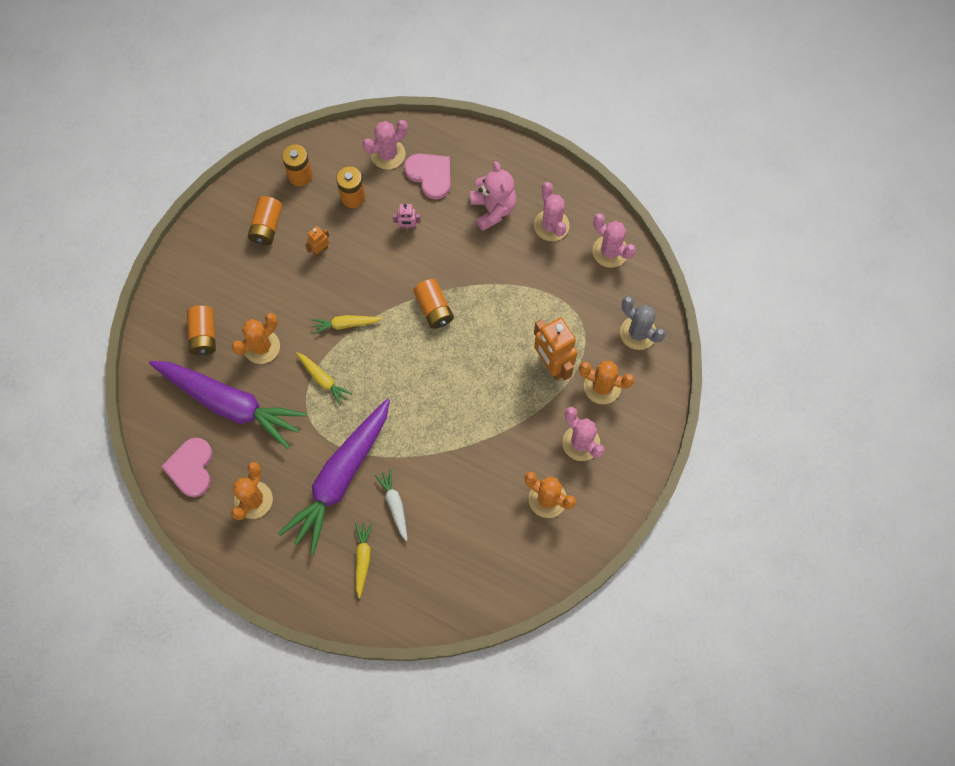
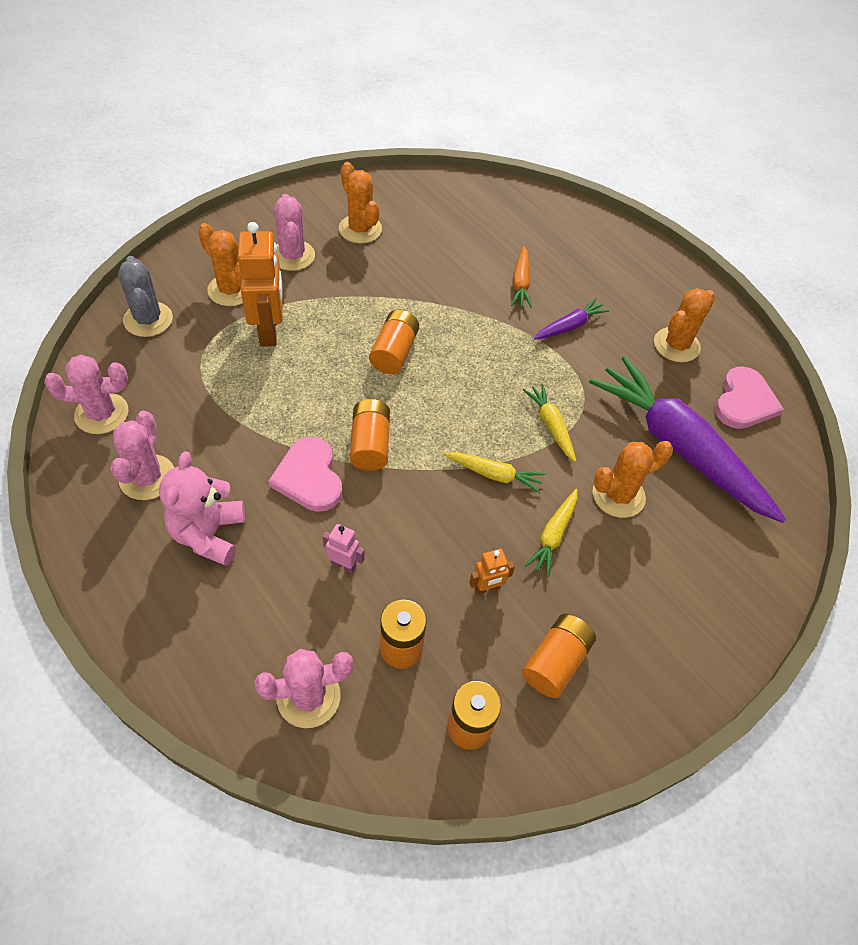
camera: 160 degrees left, 15 degrees down
(204, 335) = (695, 543): orange battery -> orange battery (394, 352)
(340, 478) = (569, 326): purple carrot -> purple carrot, size x0.43
(362, 558) = (574, 257): yellow carrot -> yellow carrot (553, 536)
(394, 505) = (521, 283): white carrot -> orange carrot
(430, 175) = (264, 628): pink heart -> pink heart (309, 477)
(610, 251) = (102, 413): pink cactus -> pink cactus turned 75 degrees counterclockwise

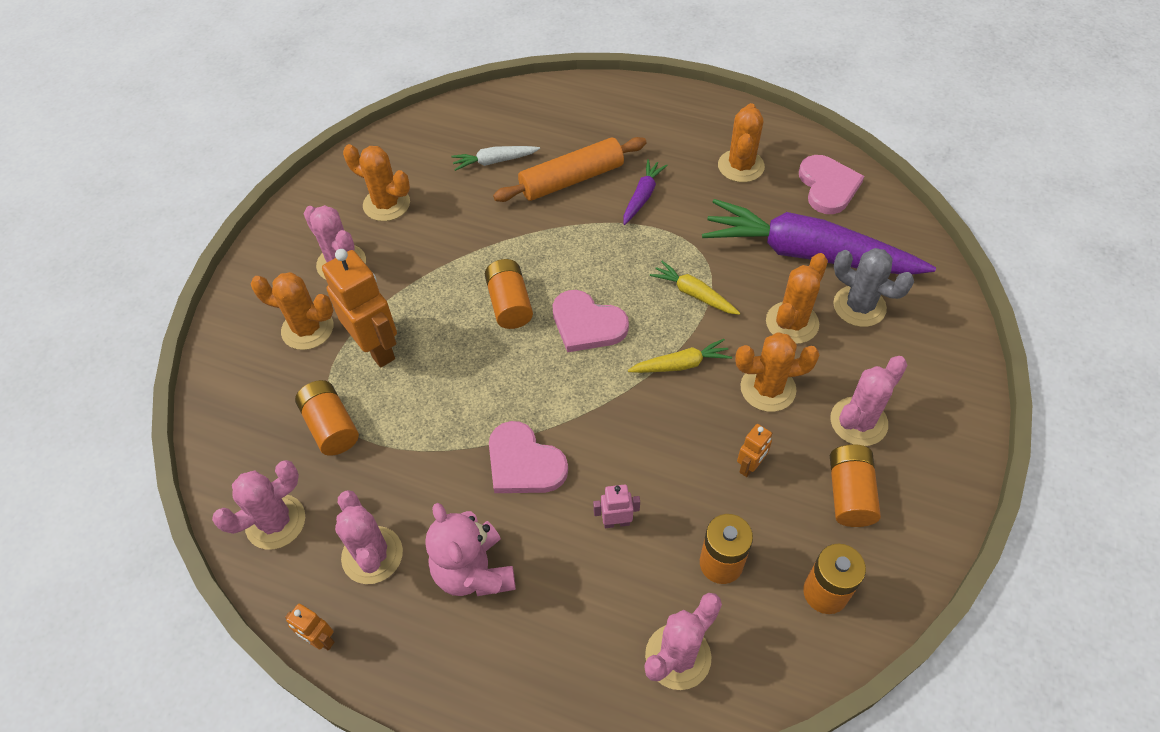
camera: 25 degrees left, 0 degrees up
(66, 515) = (320, 640): none -> orange robot
(148, 319) = (247, 403): grey cactus -> grey cactus (859, 306)
(370, 444) = (554, 401): orange battery -> orange battery (331, 426)
(443, 401) = (587, 324): none -> pink heart
(469, 238) = (494, 161): none -> white carrot
(521, 283) = (571, 179): orange carrot -> orange rolling pin
(553, 536) = (768, 388): yellow carrot -> orange cactus
(612, 609) = (858, 422): none -> pink cactus

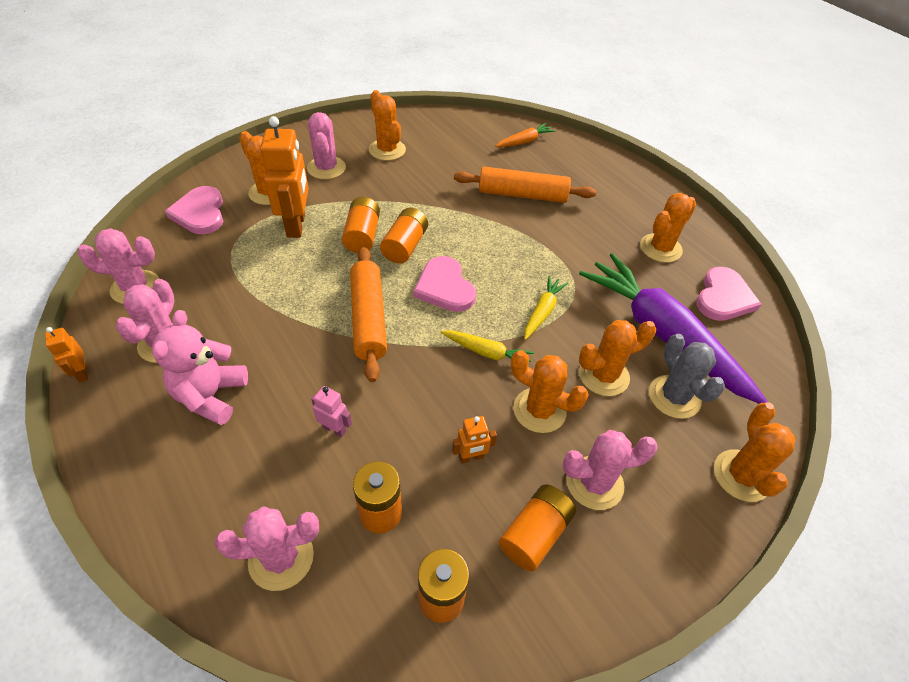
camera: 30 degrees right, 5 degrees down
(331, 426) = (223, 253): orange battery -> orange battery (362, 236)
(494, 161) = (480, 159): white carrot -> none
(520, 114) = (524, 141): none -> orange carrot
(524, 463) = (313, 348): pink heart -> pink heart (200, 213)
(546, 400) = (368, 318): none -> orange rolling pin
(642, 196) = (564, 230): purple carrot -> none
(693, 294) = (542, 311): yellow carrot -> yellow carrot turned 45 degrees clockwise
(954, 342) = (741, 475): none -> orange cactus

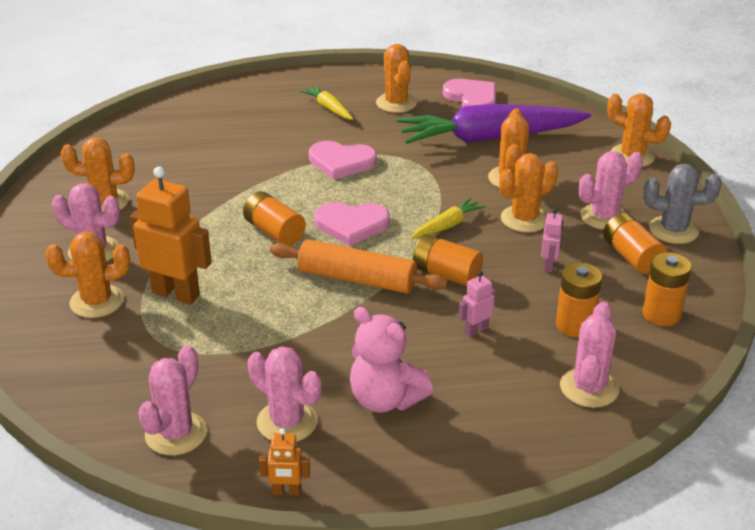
camera: 60 degrees left, 15 degrees down
(200, 213) = (83, 362): pink heart -> pink heart (341, 162)
(362, 236) = (234, 254): orange battery -> orange battery (446, 274)
(471, 457) = (549, 265): orange robot -> pink robot
(522, 195) = (263, 145): orange rolling pin -> none
(524, 141) = (183, 117): orange carrot -> none
(542, 311) = (422, 183): yellow carrot -> yellow carrot (328, 108)
(594, 483) = (604, 217): pink cactus -> pink cactus turned 45 degrees clockwise
(674, 397) = (551, 156): grey cactus -> grey cactus (673, 230)

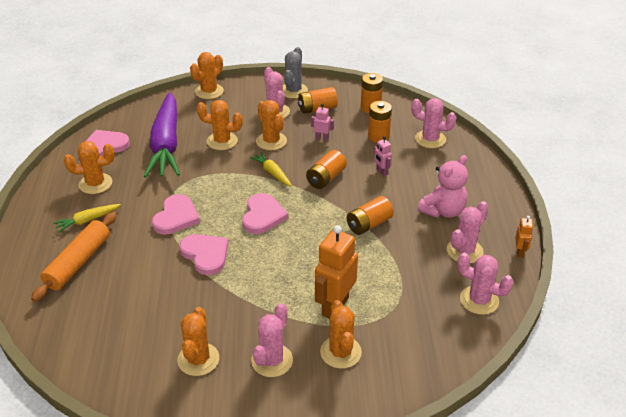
camera: 85 degrees left, 5 degrees up
(273, 189) = (205, 254): none -> pink heart
(274, 232) = (264, 254): orange battery -> orange battery (369, 224)
(357, 279) = (327, 216): orange rolling pin -> orange rolling pin (78, 262)

